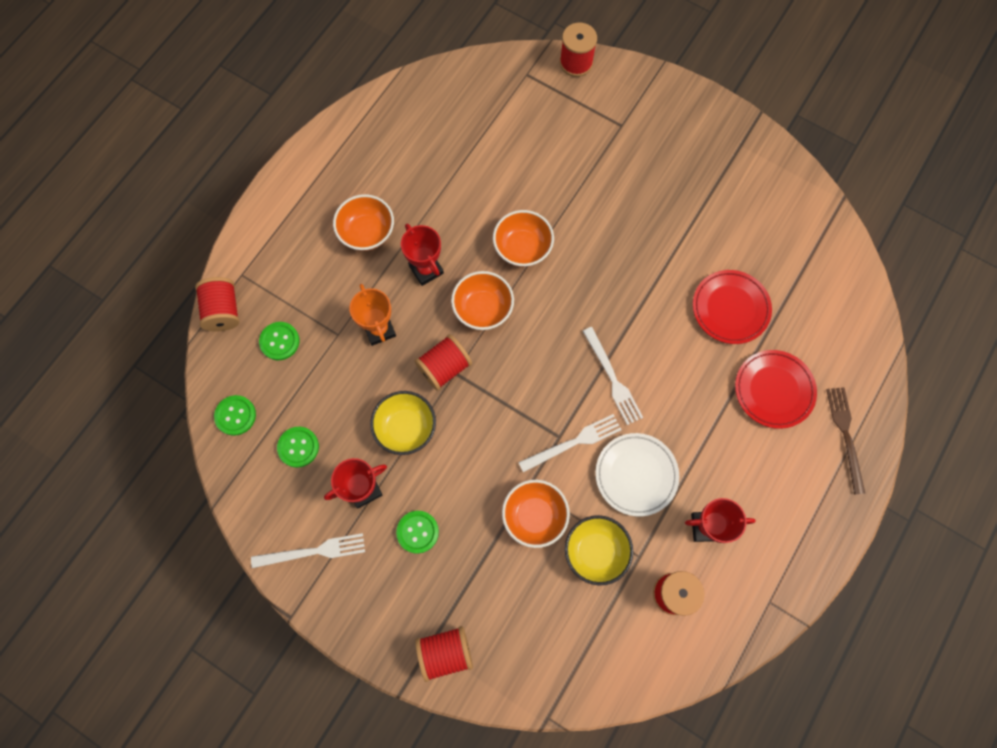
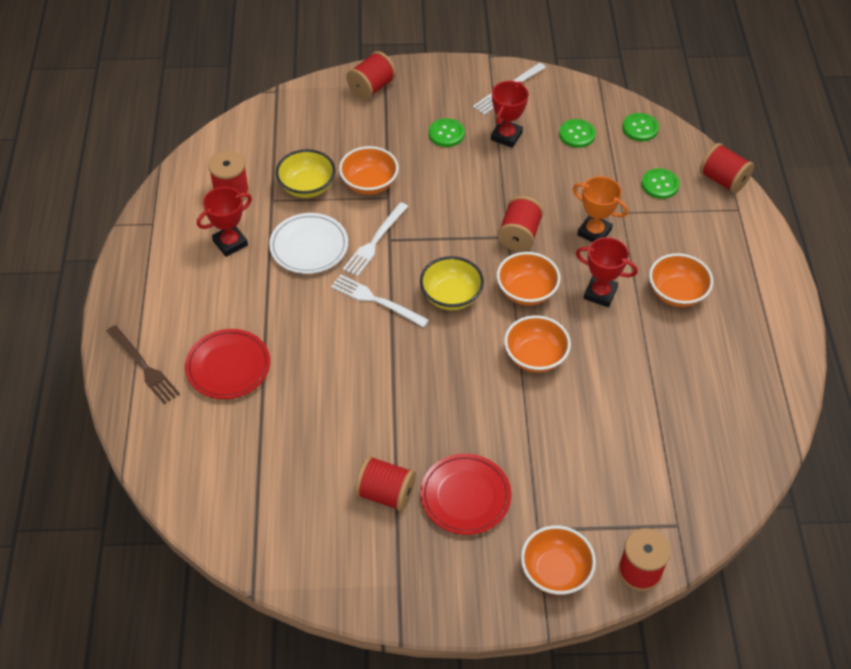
camera: 145 degrees right, 20 degrees down
(405, 428) = (512, 184): yellow bowl -> yellow bowl (451, 296)
(630, 93) = (555, 571): none -> orange bowl
(710, 210) = (385, 493): none -> red spool
(730, 308) = (308, 412): red plate -> red plate (465, 496)

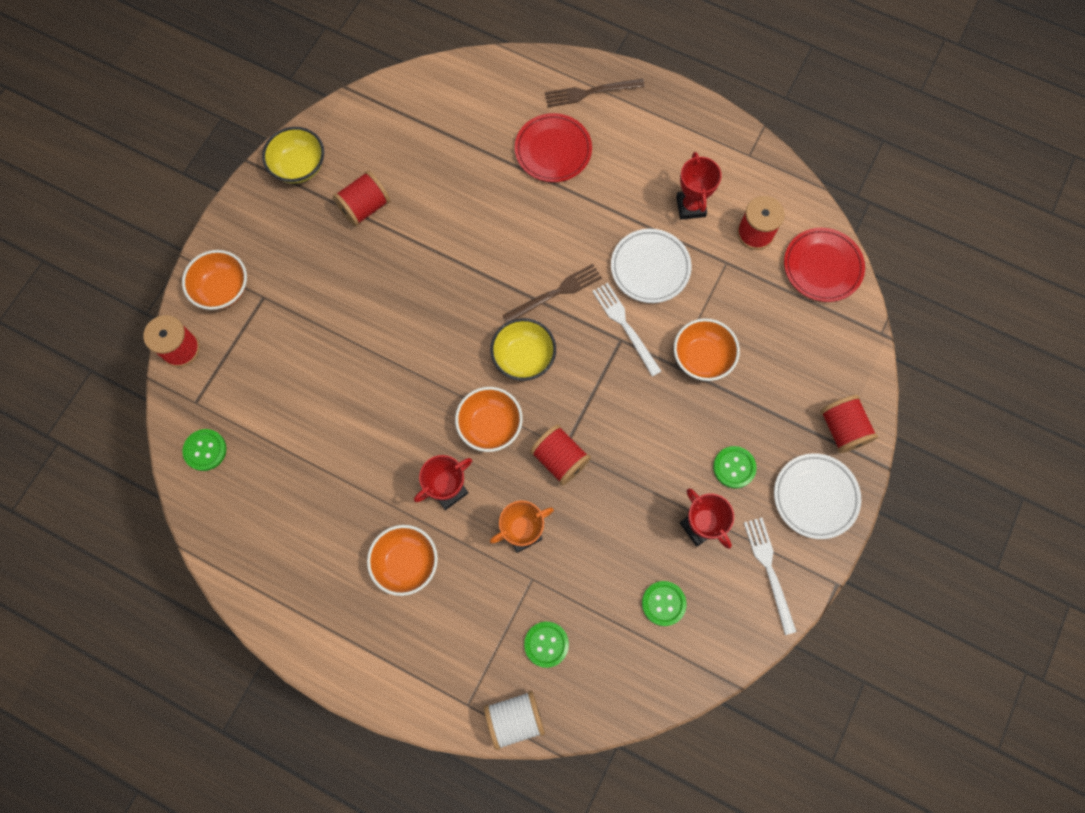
camera: 120 degrees right, 20 degrees up
(307, 187) = (727, 300): yellow bowl -> yellow bowl (299, 166)
(376, 300) = (555, 293): white fork -> brown fork
(435, 85) = (815, 497): none -> white plate
(465, 496) = (324, 261): red plate -> red plate (822, 267)
(535, 357) = (416, 390): orange bowl -> none
(640, 128) = (637, 680): green button -> green button (205, 450)
(723, 180) = (515, 719): red spool -> white spool

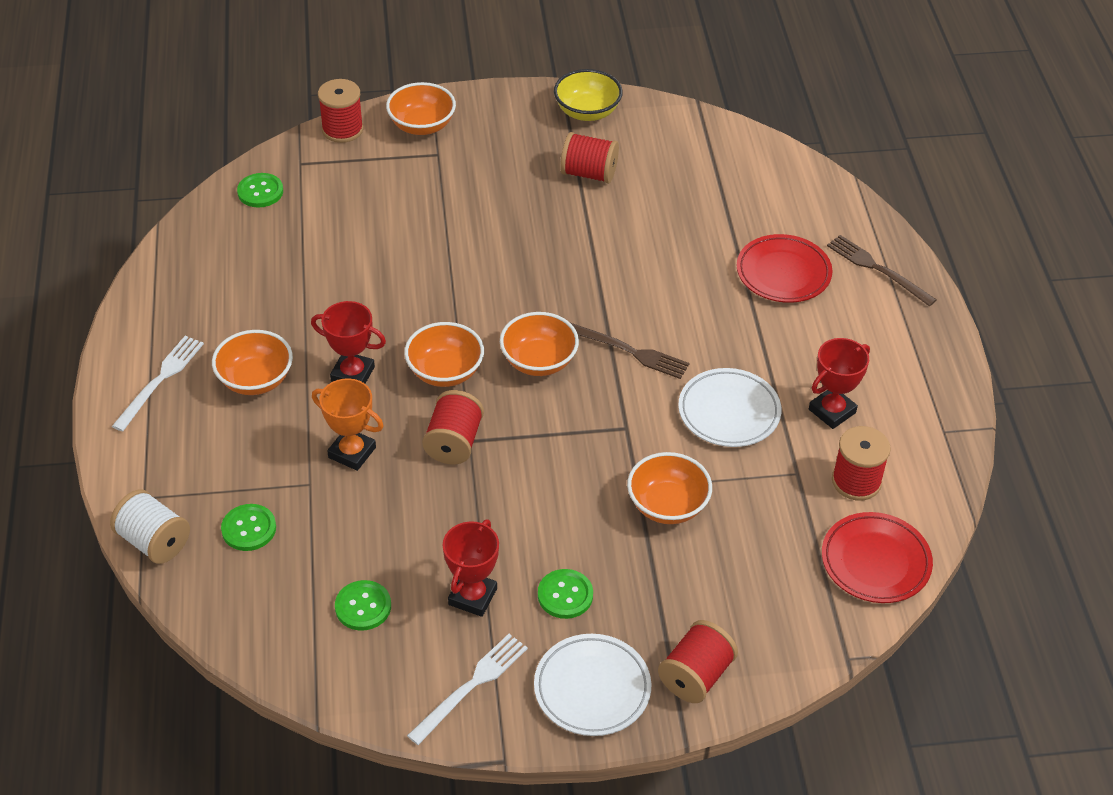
camera: 55 degrees right, 25 degrees down
(523, 357) = (539, 361): yellow bowl -> orange bowl
(625, 326) = (644, 424): white fork -> white fork (160, 380)

